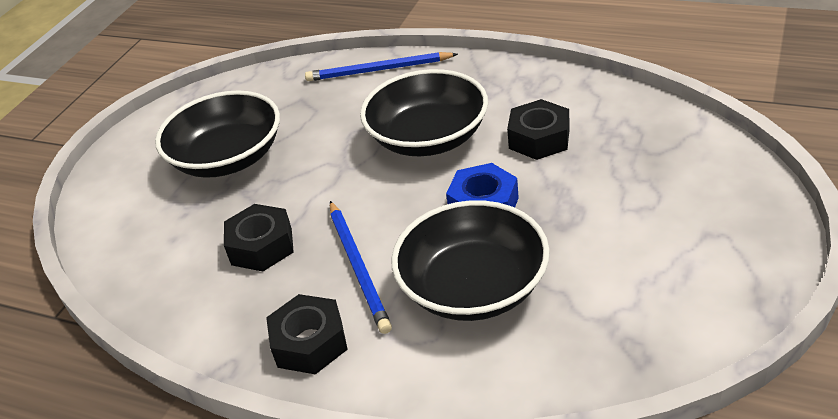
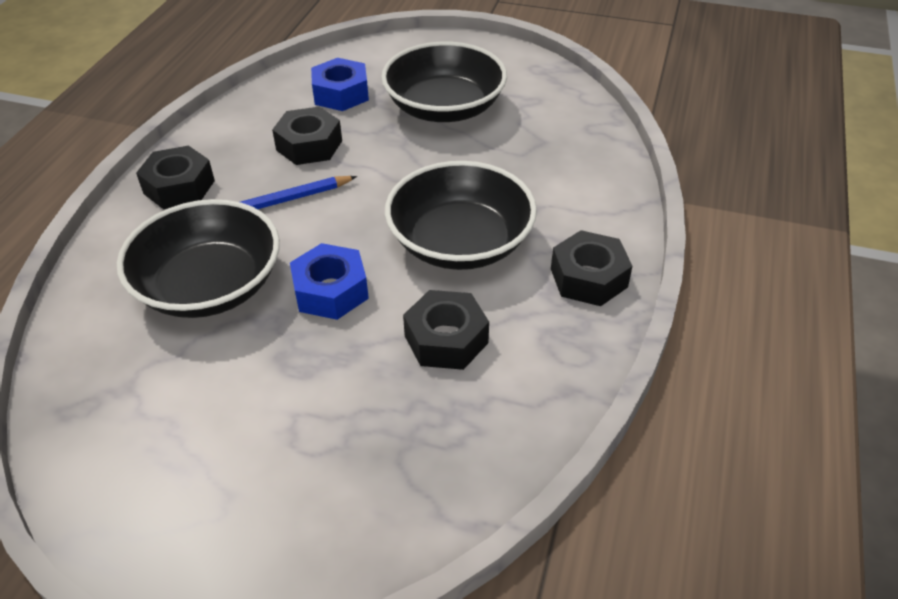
camera: 80 degrees right, 5 degrees up
(172, 233) = (341, 94): none -> blue nut
(378, 70) = (602, 193): blue pencil -> none
(474, 76) = (588, 278): none -> black nut

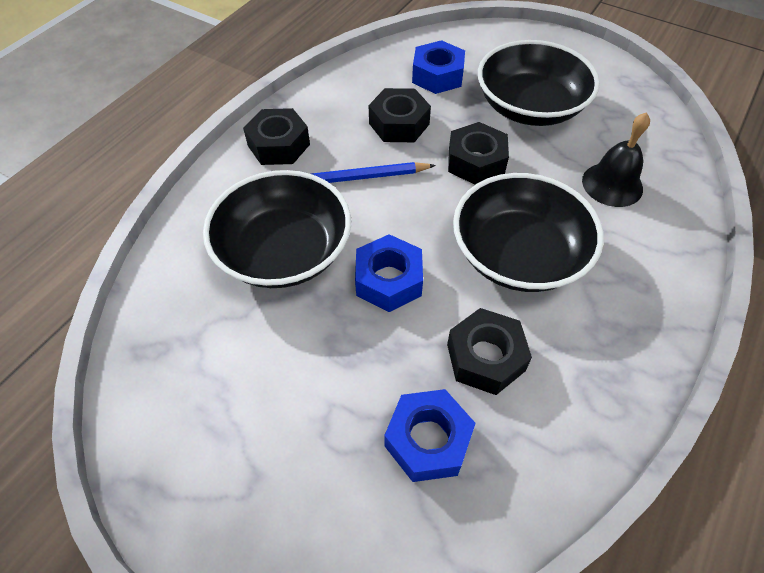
camera: 15 degrees right, 10 degrees up
(403, 423) = (428, 440): none -> blue nut
(541, 164) = (612, 184): none -> black bell
(588, 278) = (637, 321): black nut -> black nut (476, 162)

